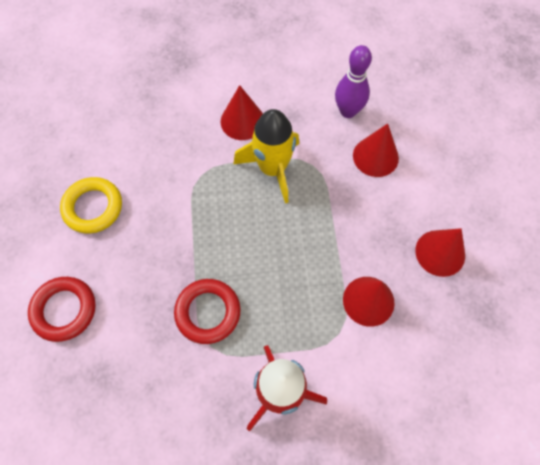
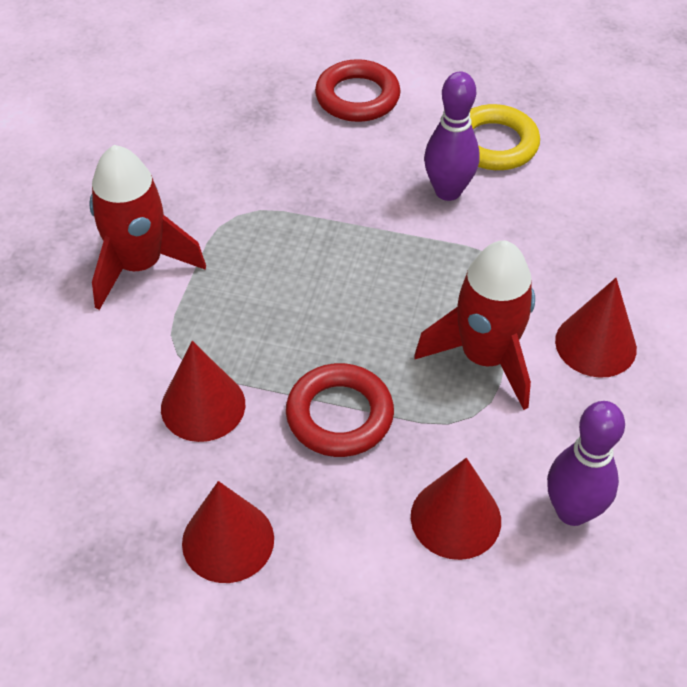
camera: 110 degrees right, 15 degrees down
(147, 222) = (448, 191): none -> purple bowling pin
(208, 312) = (284, 222): red ring -> red ring (339, 415)
(272, 169) = (485, 357): yellow rocket -> red rocket

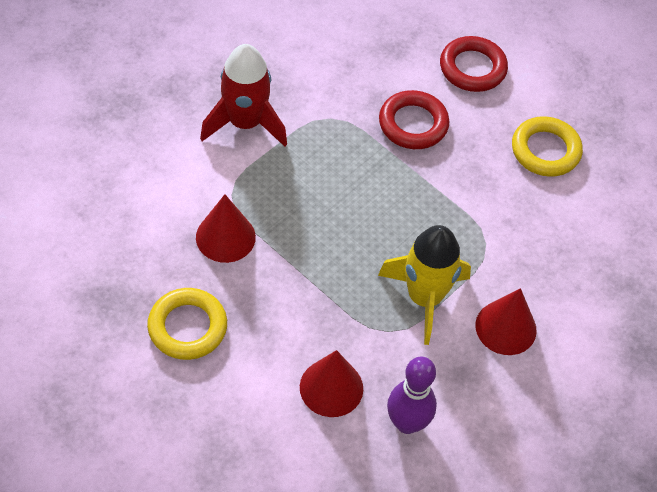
camera: 25 degrees right, 5 degrees up
(228, 540) = (187, 327): red cone -> yellow ring
(339, 415) = (305, 287): red ring -> red ring (413, 124)
(448, 191) = (485, 170): purple bowling pin -> none
(485, 357) = (424, 298): red rocket -> yellow rocket

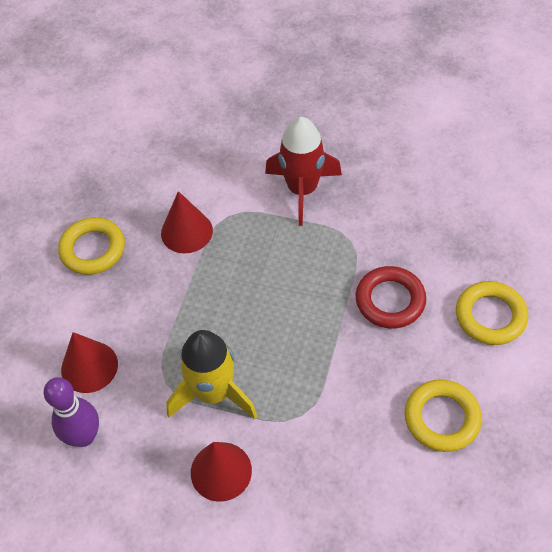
camera: 70 degrees right, 0 degrees up
(472, 68) = (490, 316): red ring -> yellow ring

